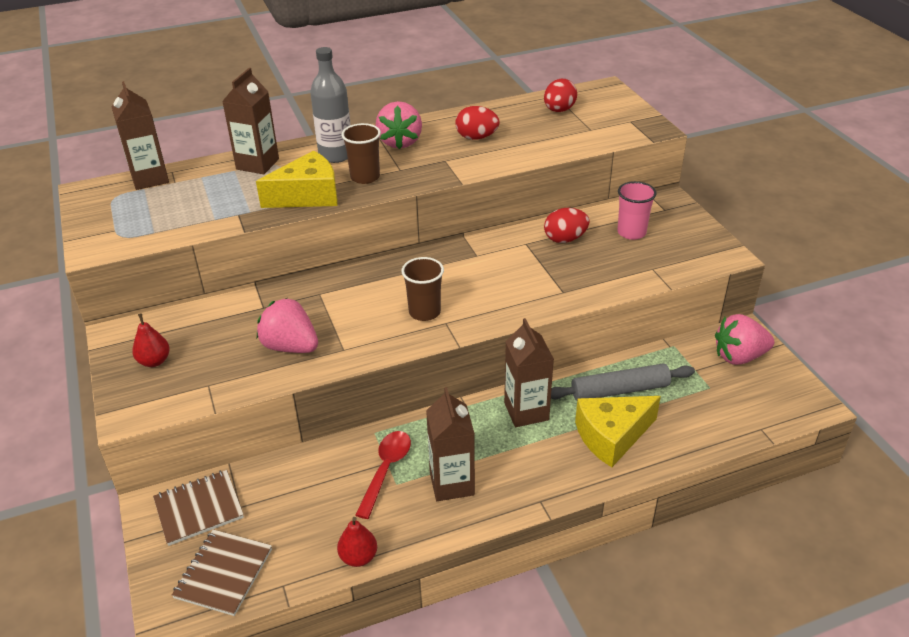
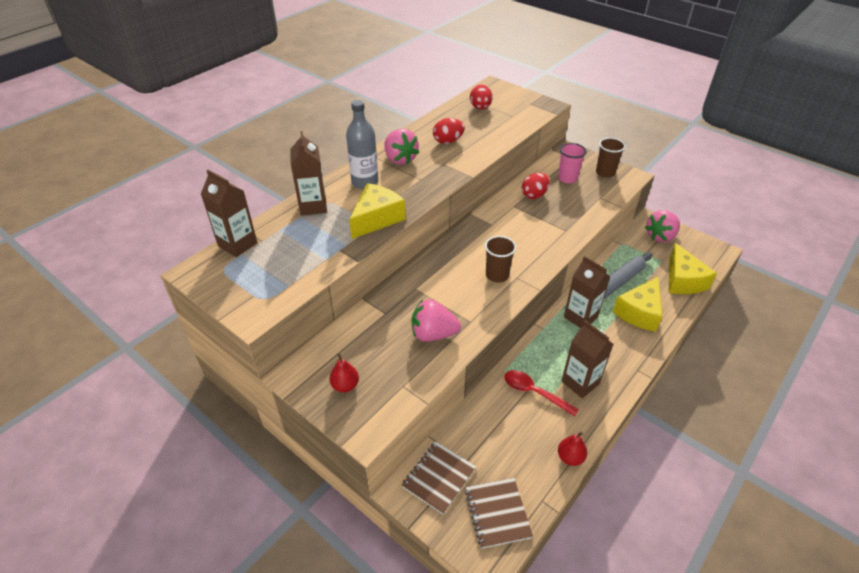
camera: 30 degrees left, 5 degrees up
(365, 177) = (402, 192): brown cup -> brown cup (605, 172)
(386, 470) = (534, 392): red spoon -> red spoon turned 45 degrees counterclockwise
(716, 422) = (683, 280): none -> yellow cheese

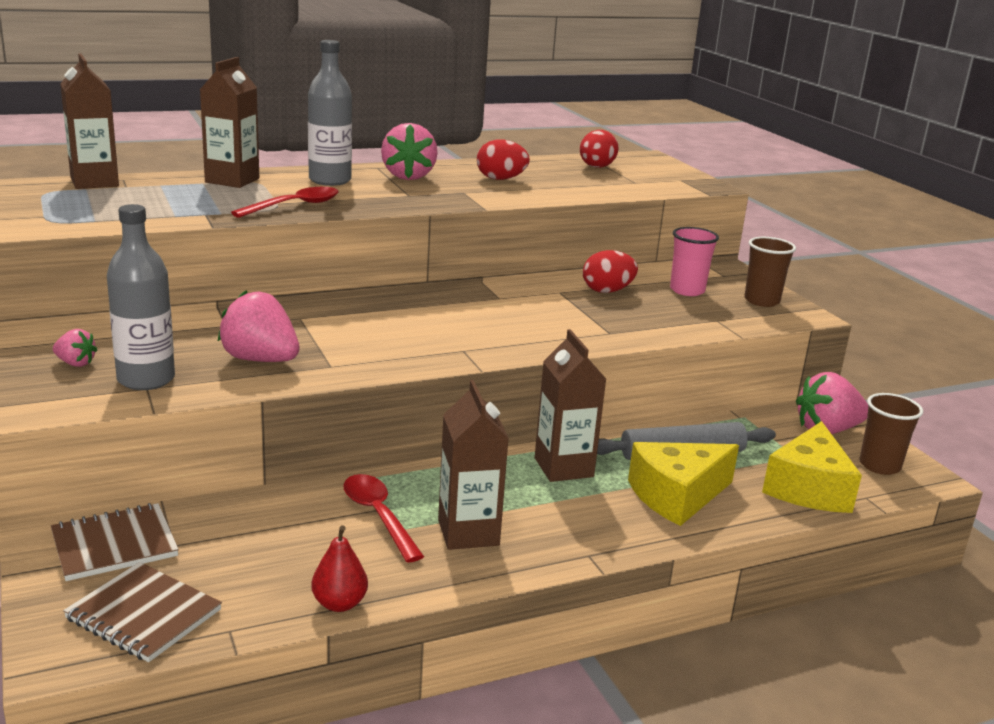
camera: 25 degrees right, 20 degrees down
(345, 385) = (75, 363): red pear -> pink strawberry
(376, 218) = (294, 206): yellow cheese -> red spoon
(395, 379) = (146, 379): none -> grey bottle
(497, 275) = (436, 340): brown cup -> brown cup (879, 465)
(497, 513) = (144, 614): brown notebook -> brown notebook turned 75 degrees counterclockwise

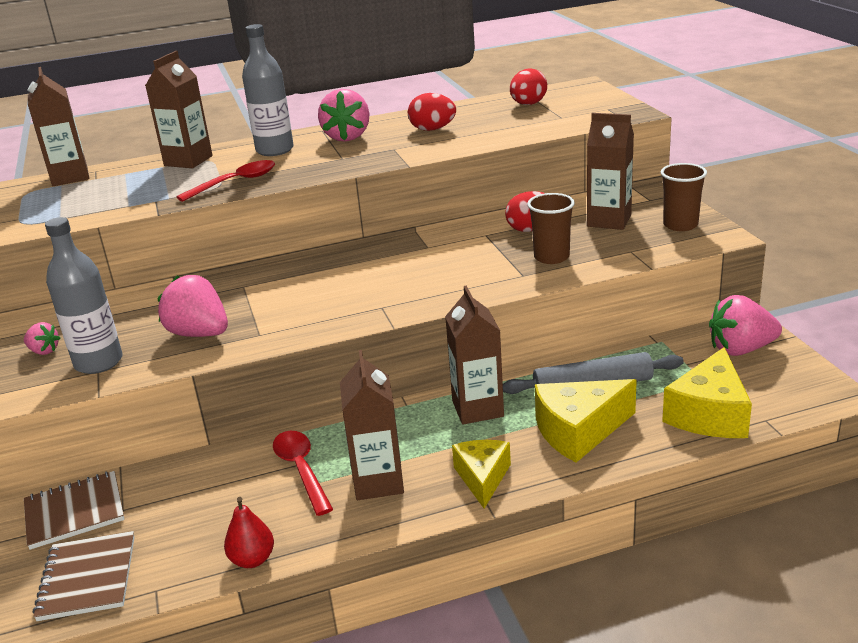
camera: 10 degrees right, 5 degrees up
(144, 614) = (88, 578): brown notebook -> brown notebook turned 45 degrees clockwise
(583, 535) = (482, 478): none -> yellow cheese
(687, 290) = (609, 220): pink cup -> brown carton
(879, 465) = (786, 384): brown cup -> brown cup (551, 257)

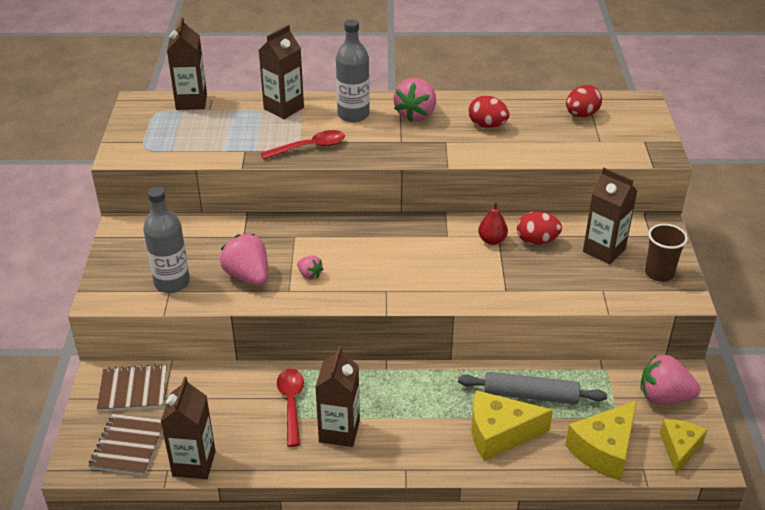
camera: 15 degrees right, 10 degrees up
(44, 351) = (138, 259): pink strawberry -> pink strawberry (309, 275)
(252, 559) = (234, 467): red pear -> red pear (492, 240)
(477, 408) = (436, 389): brown carton -> brown carton (194, 463)
(482, 478) = (412, 452): yellow cheese -> yellow cheese (679, 448)
(551, 257) = (537, 277): brown cup -> none

